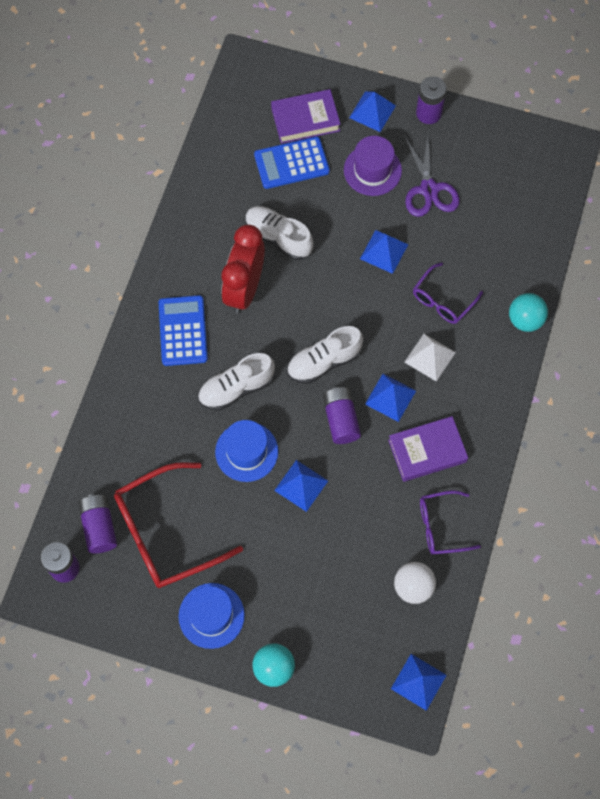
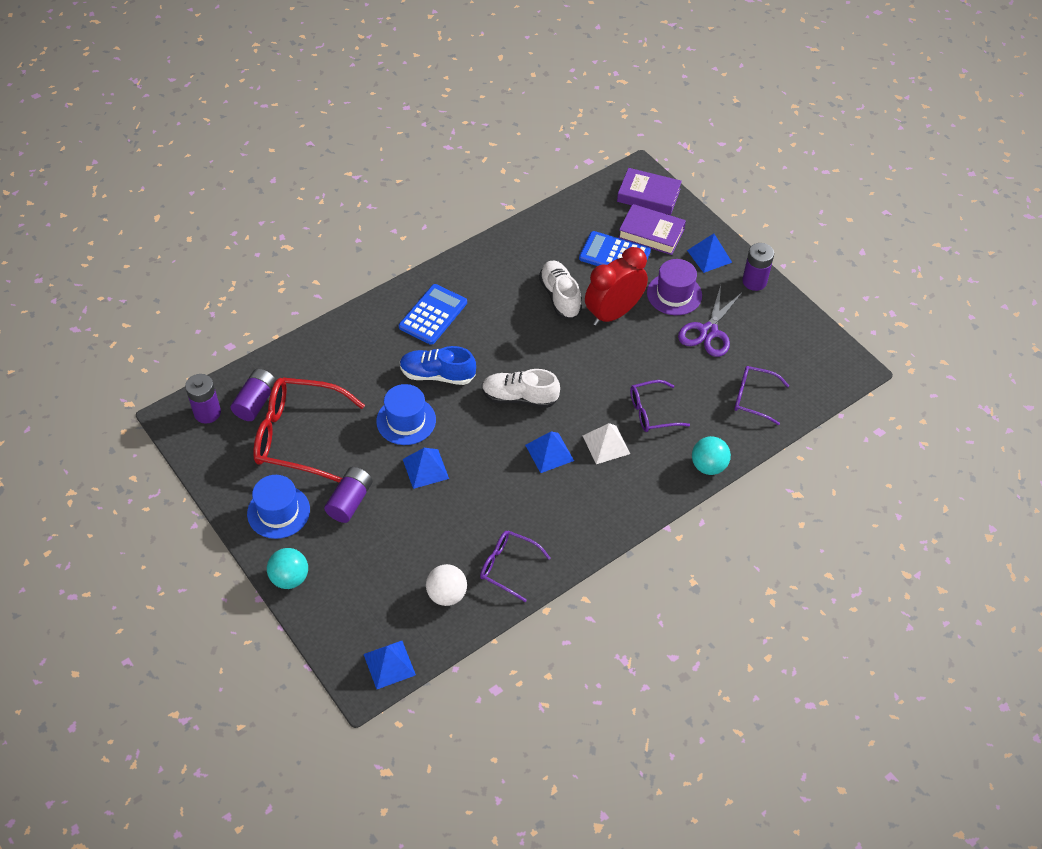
camera: 35 degrees right, 15 degrees down
(236, 388) = (437, 375): white shoe -> blue shoe
(244, 289) = (503, 315): red clock -> red clock (613, 313)
(341, 419) = (497, 444): purple battery -> purple battery (350, 501)
(384, 251) = (634, 352): blue pyramid -> none
(427, 451) = (545, 507): purple book -> purple book (648, 195)
(513, 230) = (754, 398): none -> purple glasses

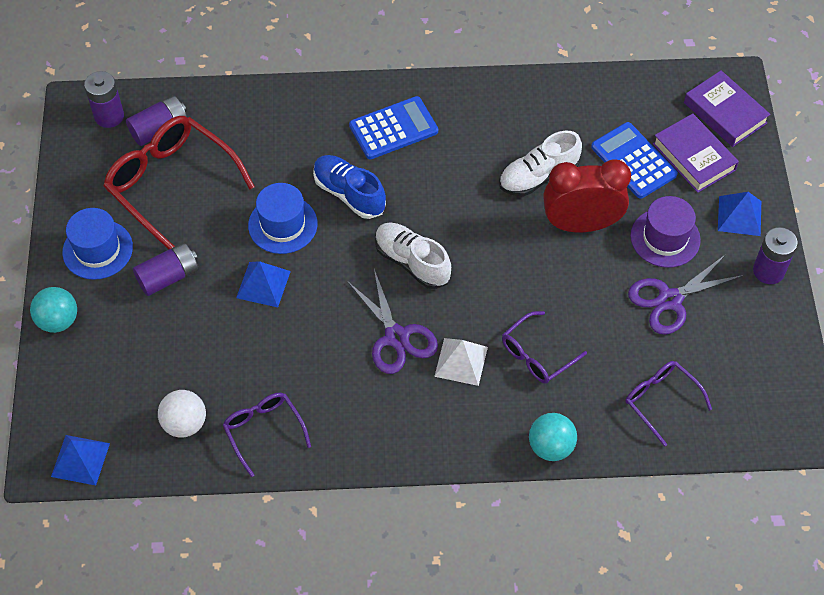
camera: 35 degrees right, 5 degrees up
(549, 452) = (396, 337): blue pyramid -> purple scissors
(560, 297) = (538, 176): white shoe -> white shoe turned 135 degrees counterclockwise
(652, 412) = (537, 354): purple glasses -> purple glasses turned 60 degrees counterclockwise

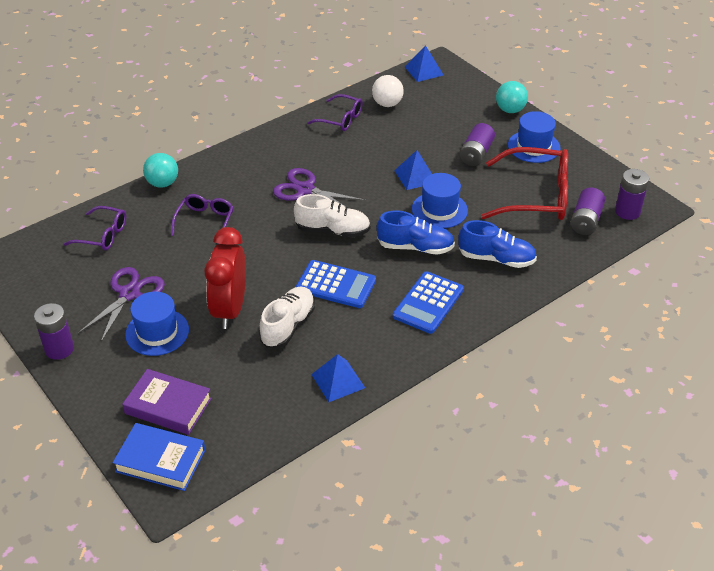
camera: 145 degrees right, 15 degrees down
(287, 137) = (496, 259): none -> blue shoe
(461, 361) = (253, 196): white pyramid -> none
(581, 224) = (230, 309): red clock -> red clock turned 135 degrees clockwise
(633, 161) = (219, 376): blue calculator -> blue calculator (336, 285)
(665, 238) = (157, 332): purple hat -> blue hat
(725, 113) = (160, 461): purple book -> blue book
(739, 216) = (103, 378): blue pyramid -> blue pyramid (338, 381)

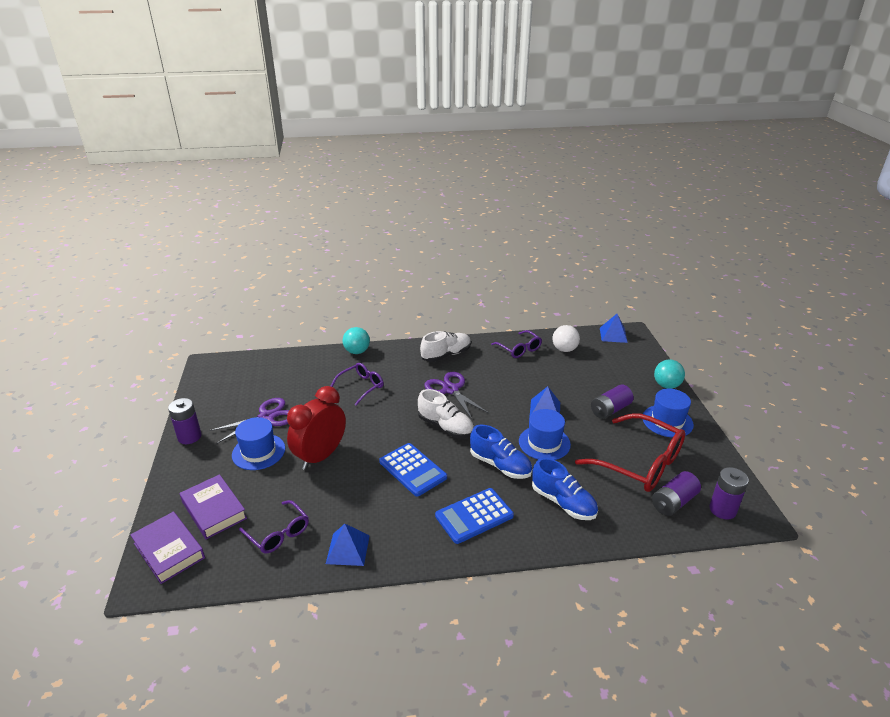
camera: 30 degrees right, 10 degrees down
(102, 235) = (288, 371): purple glasses -> purple glasses (278, 533)
(160, 461) = (169, 550): blue book -> purple book
(288, 326) = (350, 486): white shoe -> white shoe (446, 355)

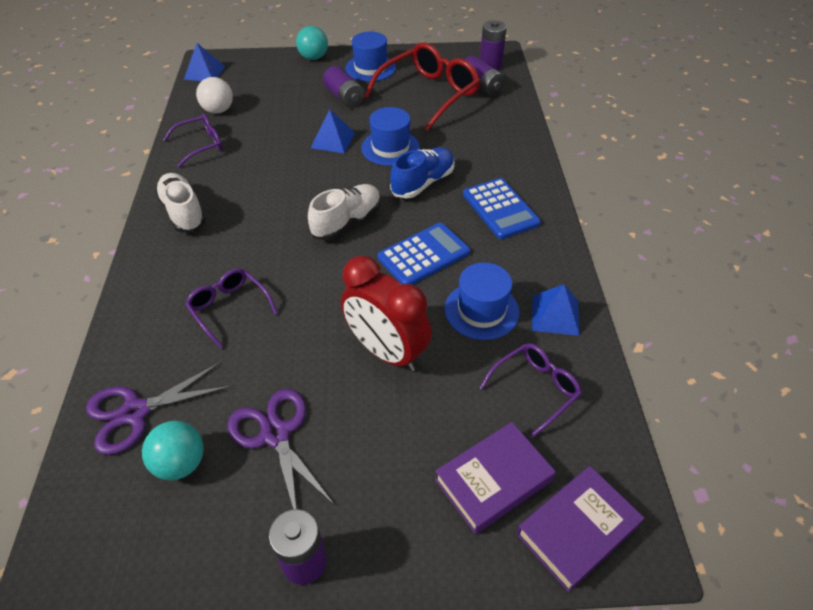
camera: 85 degrees left, 15 degrees up
(258, 452) = (364, 435): blue hat -> blue hat (481, 310)
(357, 351) = (125, 316): turquoise ball -> turquoise ball (181, 463)
(450, 389) = (269, 213): purple scissors -> purple scissors (135, 412)
(563, 502) = (481, 147): blue shoe -> none

